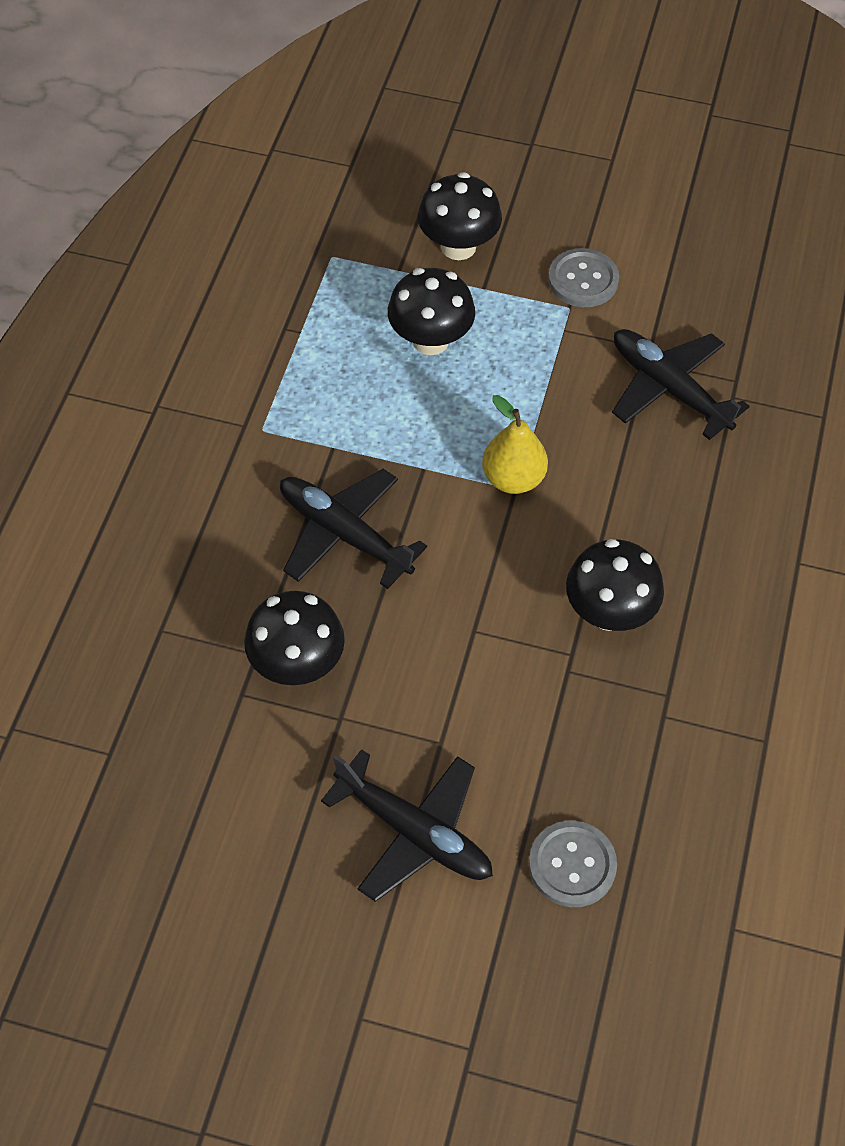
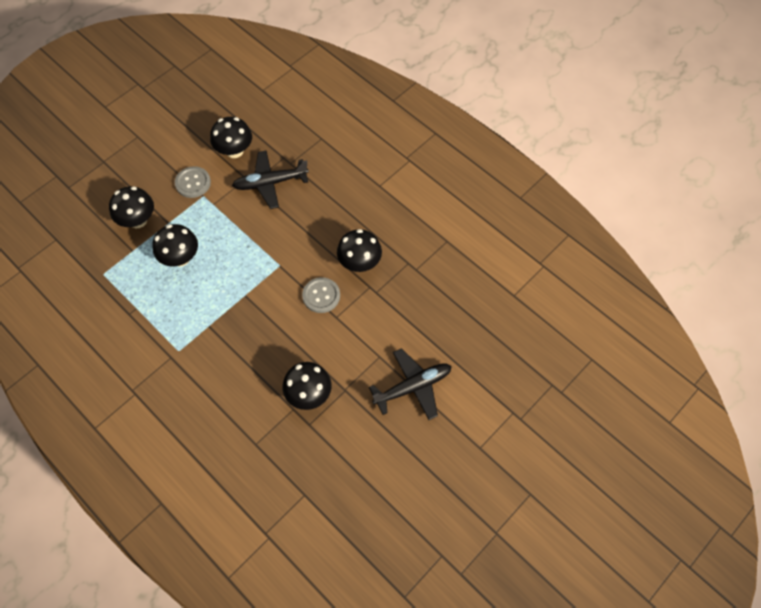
camera: 60 degrees left, 5 degrees up
(344, 534) = (257, 343): black plane -> none
(513, 478) = (274, 263): yellow pear -> none
(572, 865) = (459, 336): grey button -> grey button (321, 296)
(691, 303) = (234, 151): none -> black mushroom

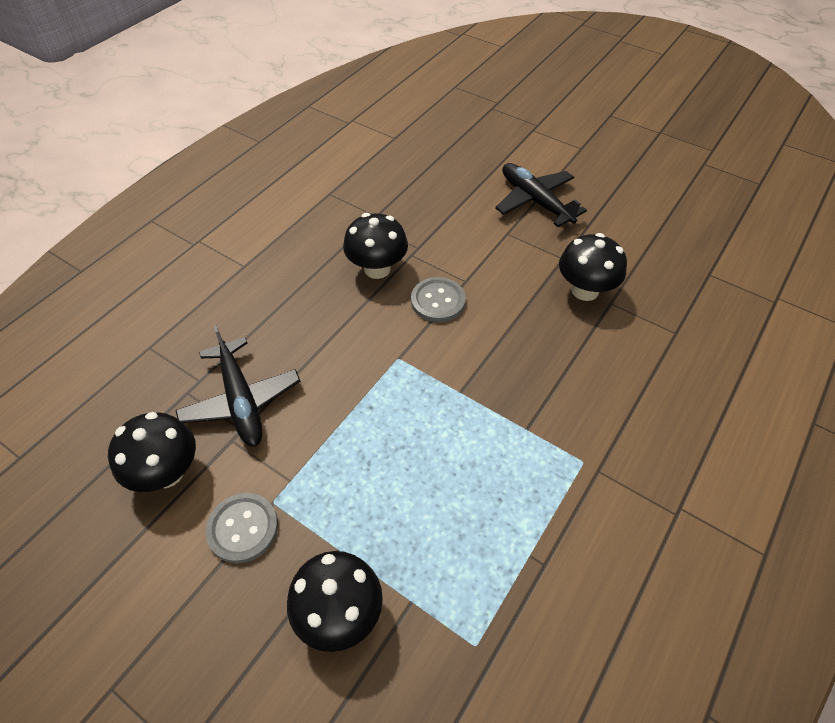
camera: 100 degrees left, 10 degrees down
(180, 258) = (411, 506): black mushroom -> none

